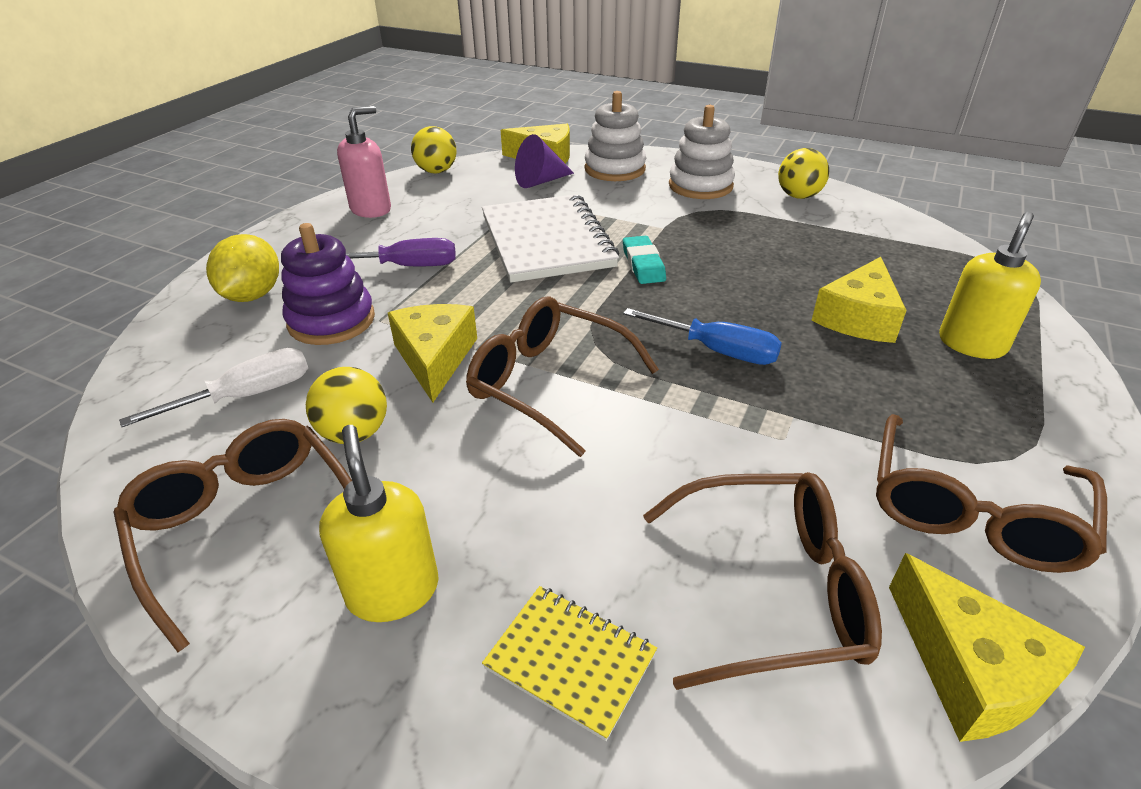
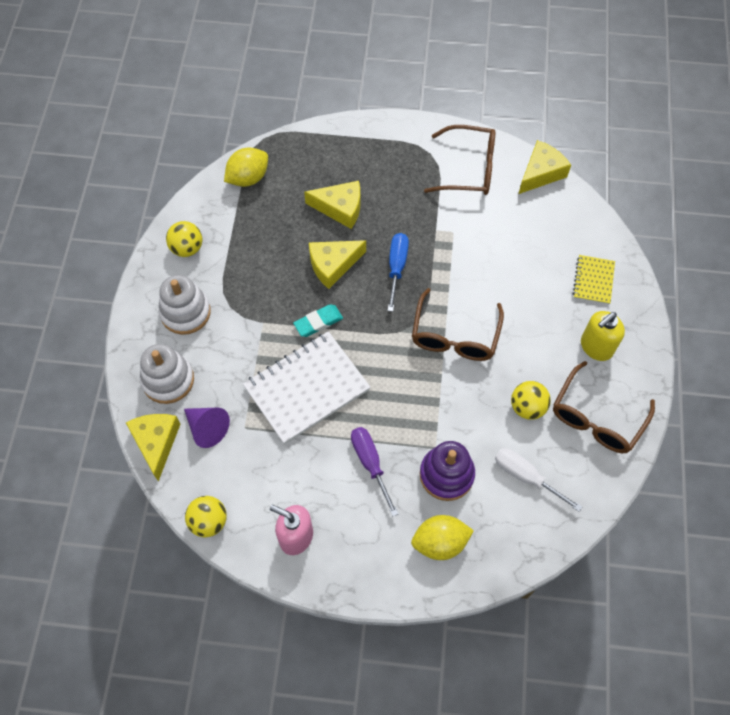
camera: 110 degrees left, 25 degrees up
(435, 358) = (457, 398): yellow cheese -> yellow cheese (333, 265)
(772, 589) = (535, 227): brown glasses -> none
(924, 249) = (248, 178): none -> yellow lemon
(971, 344) = (347, 161): yellow soap dispenser -> none

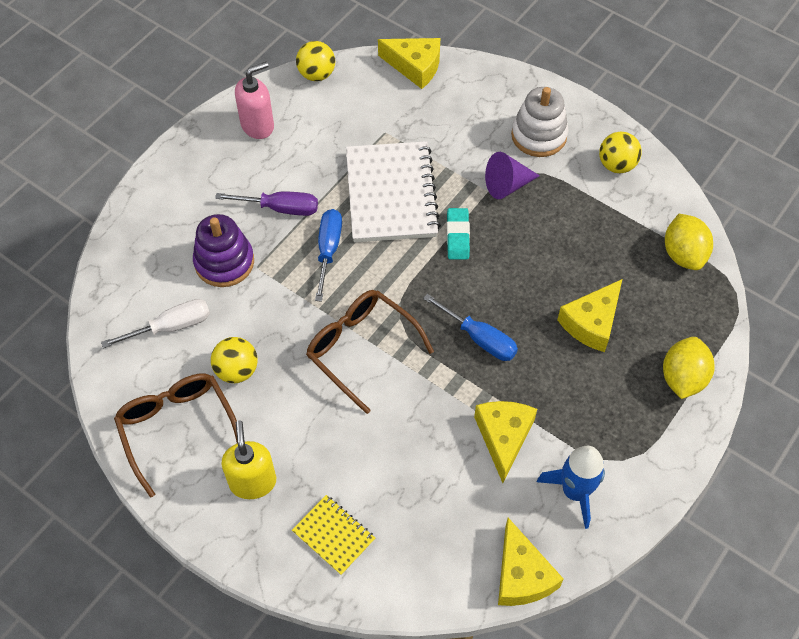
camera: 120 degrees right, 5 degrees down
(168, 380) = (472, 96): white stacking toy -> none
(207, 428) = (403, 105): purple cone -> purple cone (507, 185)
(333, 265) = (519, 281): yellow cheese -> yellow cheese (503, 437)
(387, 404) = (328, 251): none -> blue screwdriver
(440, 542) = (169, 224): yellow lemon -> yellow lemon (682, 378)
(469, 169) = (575, 491): brown glasses -> blue rocket

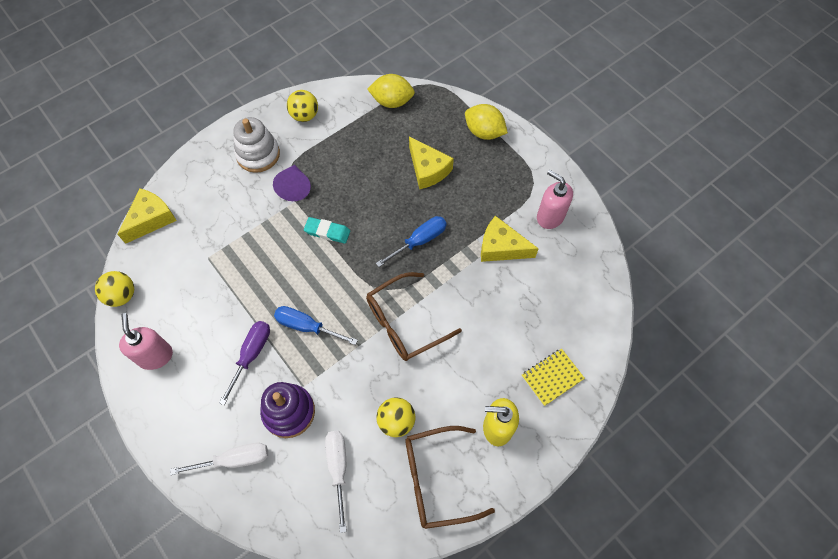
camera: 75 degrees left, 5 degrees up
(162, 229) = (234, 460): none -> white screwdriver
(391, 194) = (271, 268): white notebook -> none
(521, 575) = (602, 264): yellow cheese -> none
(575, 491) = (550, 217): blue rocket -> pink soap dispenser

